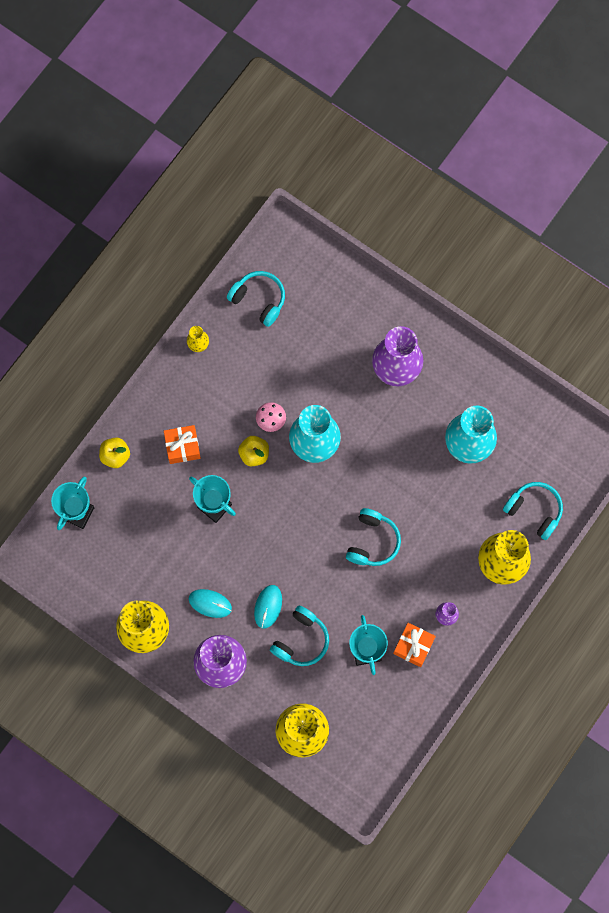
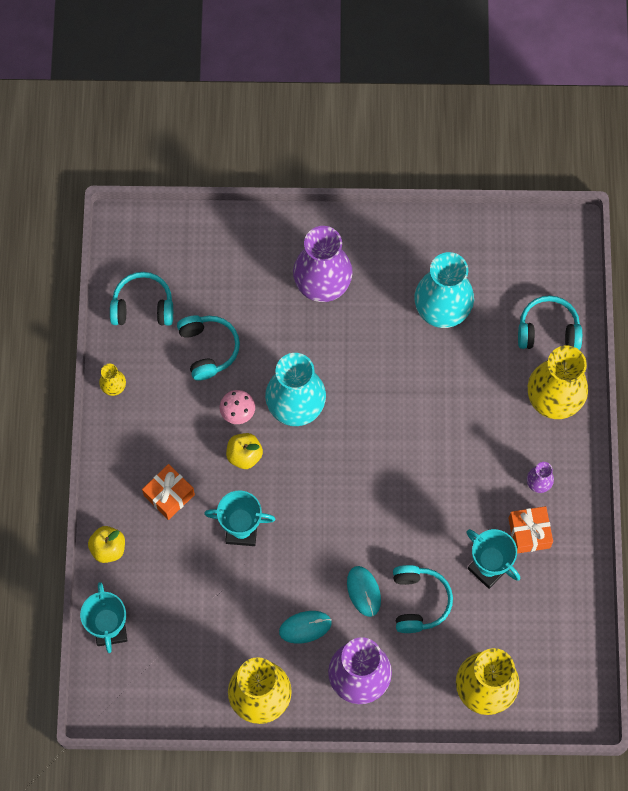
camera: 35 degrees left, 5 degrees down
(372, 541) = (418, 461): turquoise headphones -> turquoise headphones (208, 349)

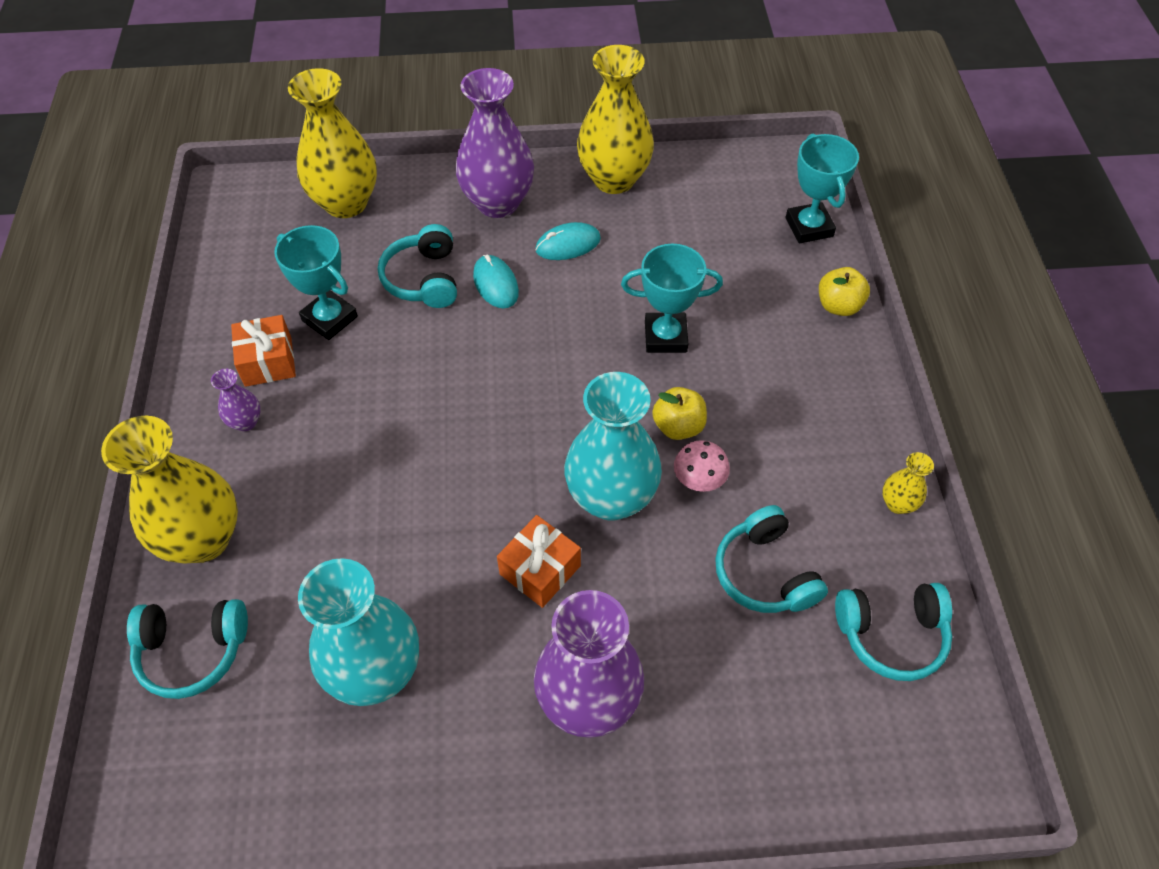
camera: 175 degrees right, 15 degrees down
(169, 495) = (774, 370): orange gift -> orange gift (540, 570)

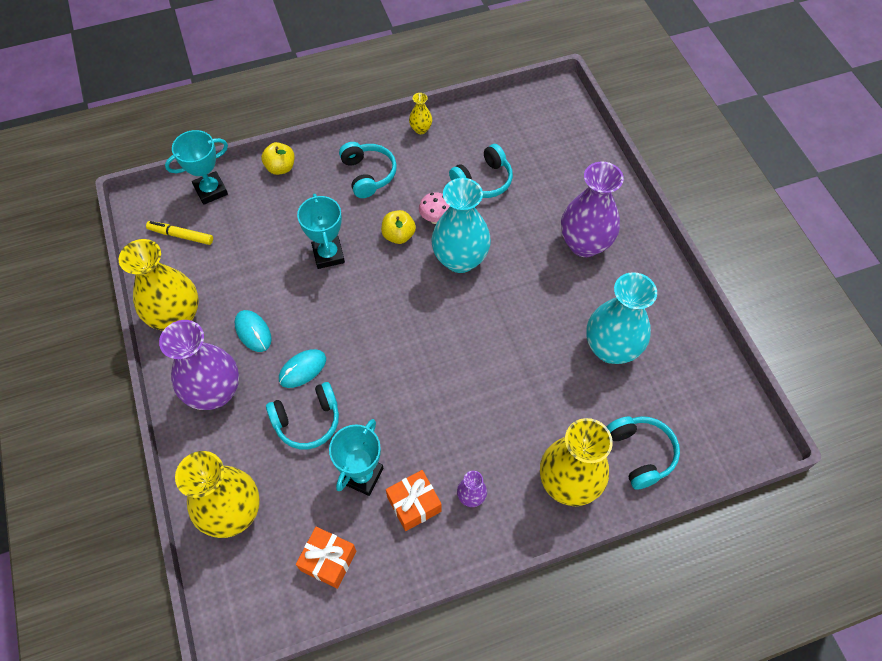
camera: 105 degrees left, 5 degrees up
(540, 570) = (519, 284): orange gift -> orange gift (328, 560)
(737, 192) = (181, 235): none -> yellow marker
(891, 635) = (499, 126): turquoise headphones -> turquoise headphones (368, 174)

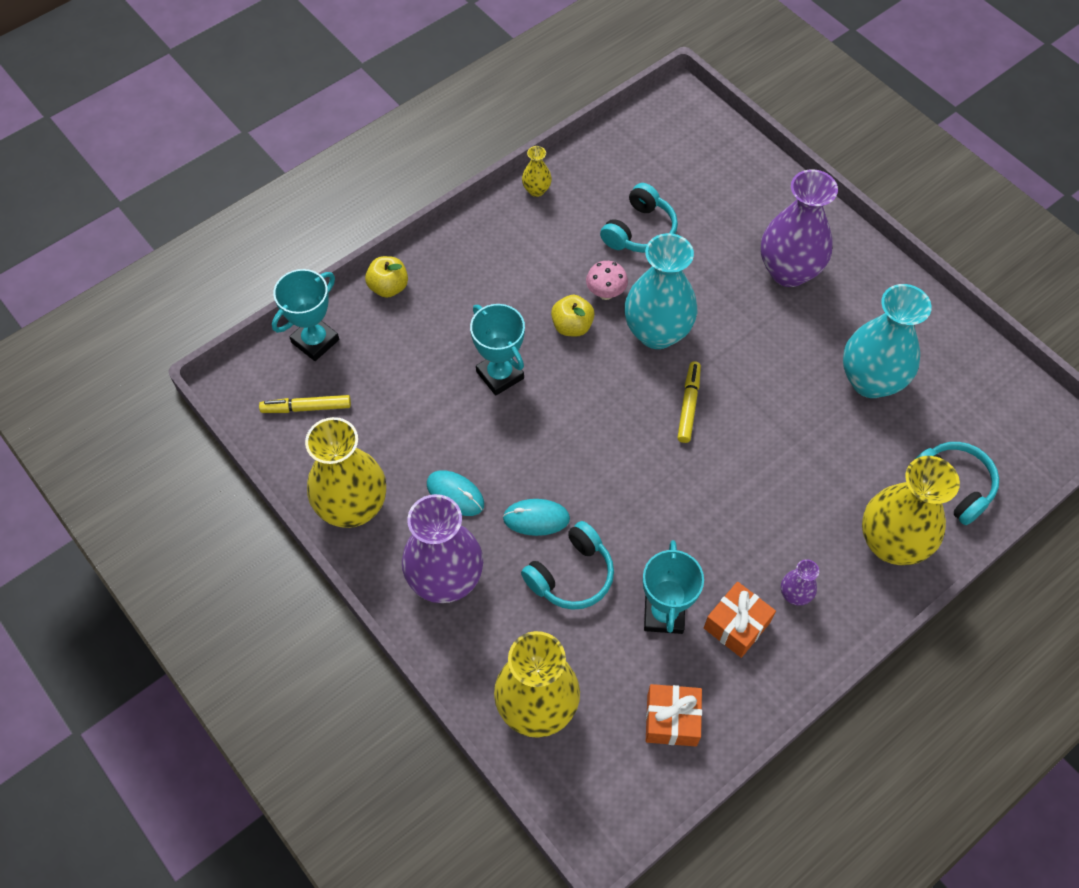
camera: 20 degrees left, 0 degrees up
(302, 369) = (536, 518): turquoise mouse -> turquoise mouse turned 60 degrees clockwise
(368, 174) = (500, 264): turquoise headphones -> none
(458, 321) = (688, 405): none -> yellow marker

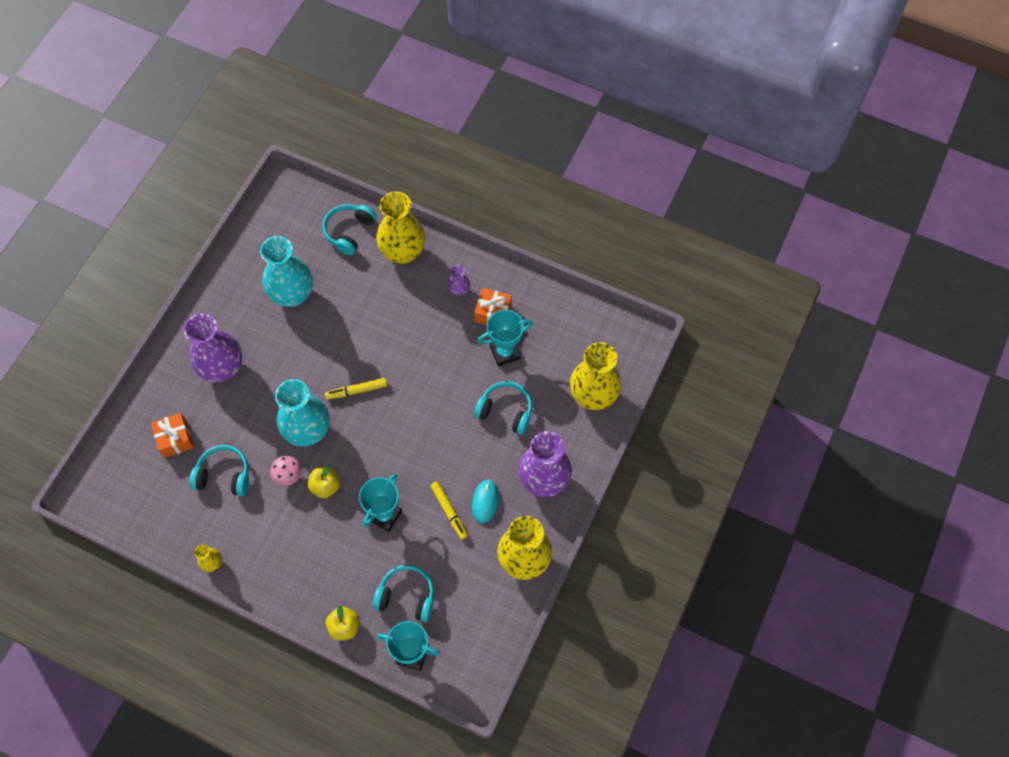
camera: 115 degrees left, 5 degrees up
(306, 408) = (467, 630): yellow marker -> yellow marker (449, 511)
(386, 361) = (406, 596): none -> turquoise headphones
(536, 518) = (478, 446): turquoise mouse -> none
(671, 720) = (564, 325): orange gift -> orange gift (175, 439)

